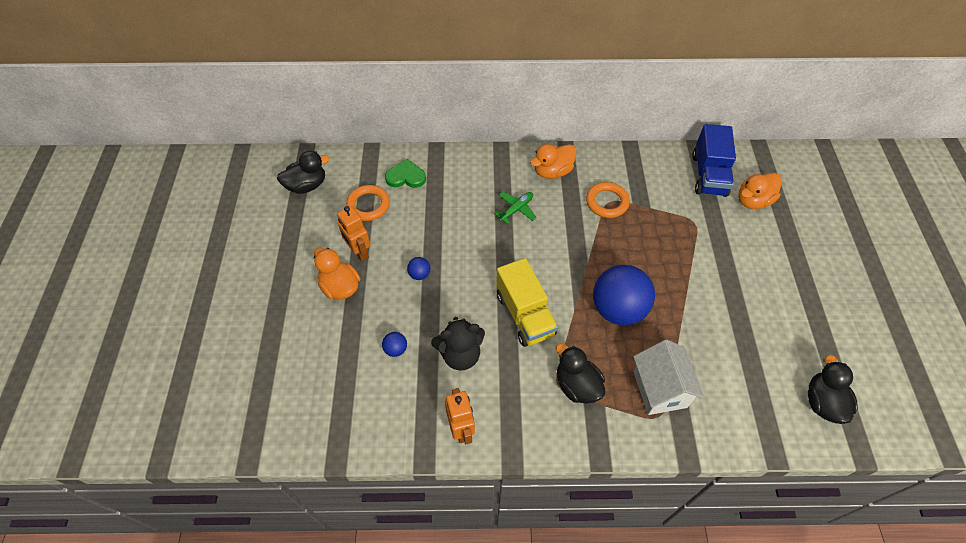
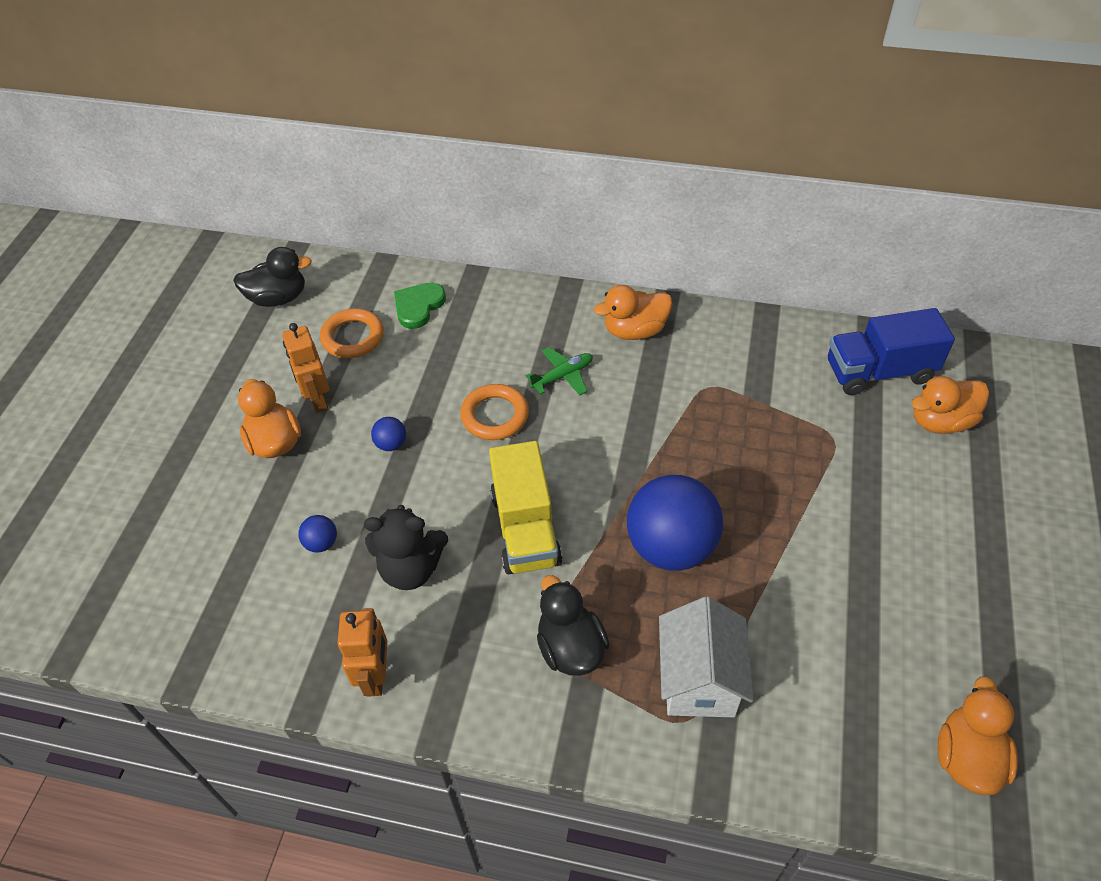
camera: 15 degrees right, 5 degrees down
(406, 177) = (418, 306): green heart -> green heart turned 75 degrees counterclockwise
(607, 202) = (704, 387): orange ring -> orange ring (495, 415)
(708, 175) = (879, 372): blue truck -> blue truck turned 60 degrees clockwise
(822, 402) = (967, 757): black duck -> orange duck

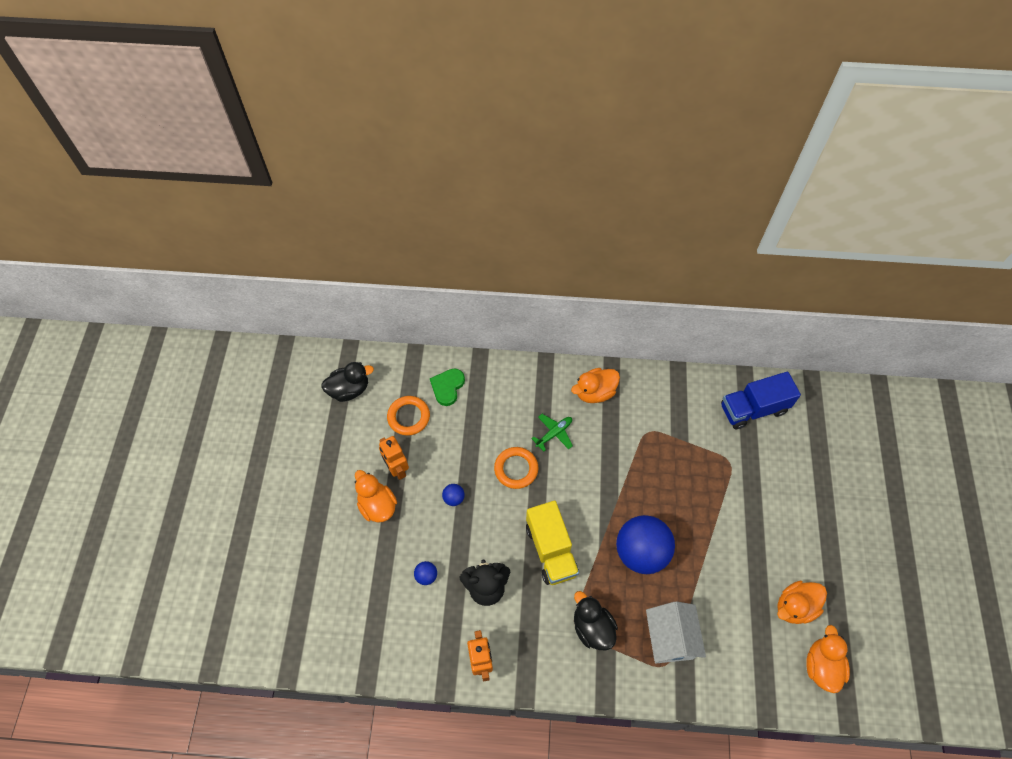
camera: 10 degrees left, 10 degrees up
(940, 421) = (793, 442): orange duck -> orange duck (795, 607)

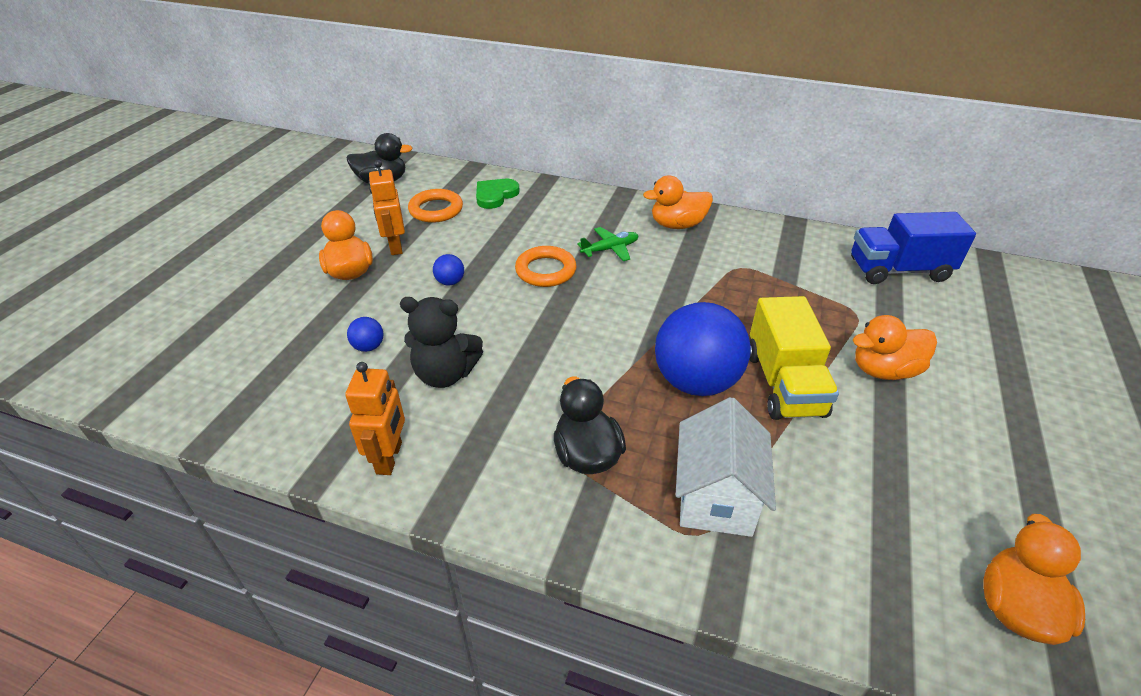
camera: 15 degrees right, 20 degrees down
(551, 550) = (558, 354): yellow truck -> yellow truck (784, 384)
(795, 607) = (959, 503): orange duck -> orange duck (884, 370)

